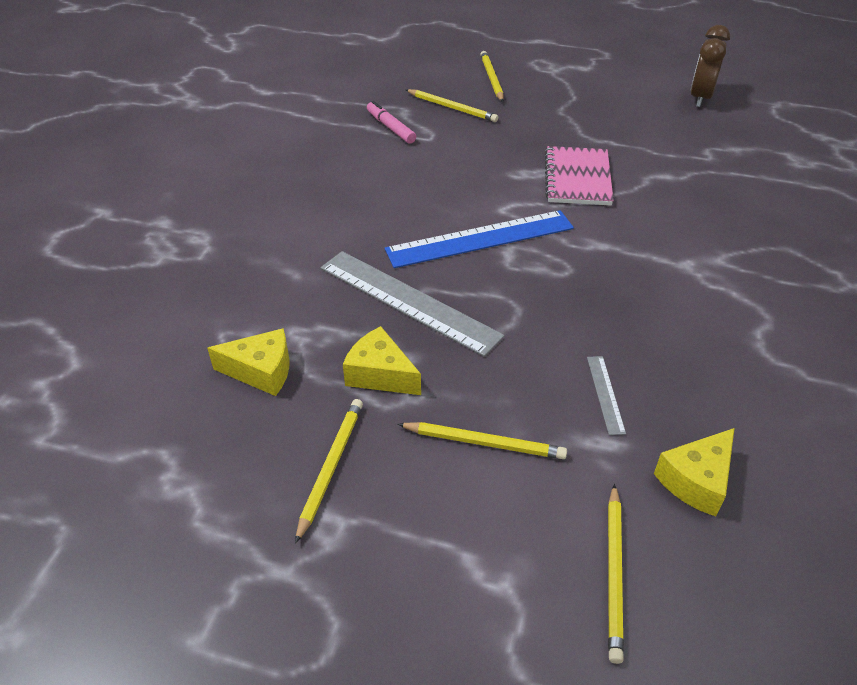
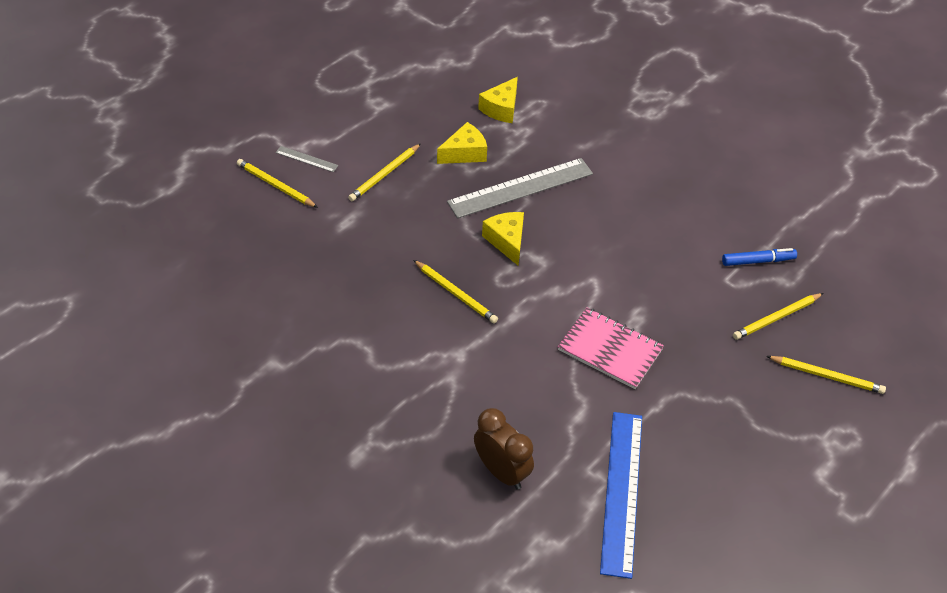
camera: 115 degrees right, 5 degrees up
(330, 467) = (413, 114): yellow pencil -> yellow pencil (456, 293)
(390, 128) = (758, 261): pink marker -> blue marker
(480, 238) = (564, 251): blue ruler -> blue ruler (622, 491)
(605, 394) = (378, 241): grey ruler -> grey ruler (306, 159)
(696, 480) = (294, 245): yellow cheese -> yellow cheese (507, 241)
(700, 98) = (704, 543): brown clock -> brown clock (501, 471)

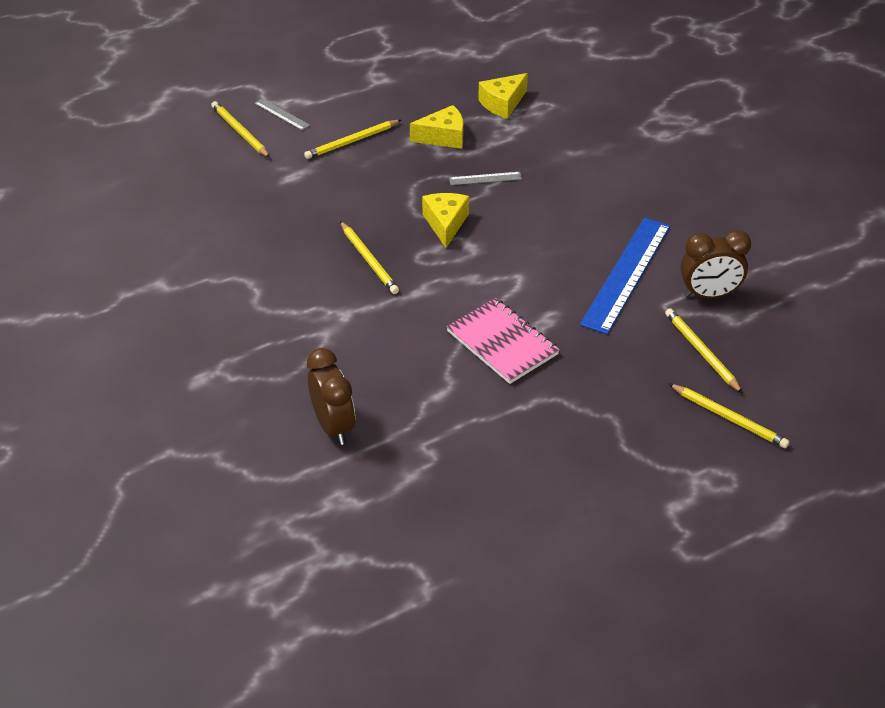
camera: 20 degrees right, 5 degrees down
(520, 187) = (485, 178): grey ruler -> grey ruler, size x0.44
(622, 491) = (447, 472): blue ruler -> blue ruler (626, 274)
(758, 261) = (709, 294): blue marker -> brown clock
(776, 318) = (701, 352): yellow pencil -> yellow pencil turned 75 degrees clockwise

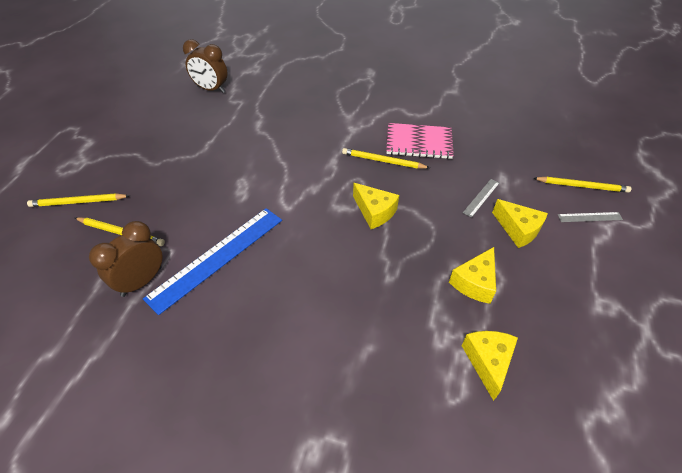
camera: 135 degrees right, 5 degrees up
(333, 426) = (290, 87): brown clock -> brown clock (211, 89)
(352, 141) = (518, 229): yellow pencil -> yellow cheese
(485, 178) = (397, 266): grey ruler -> grey ruler (481, 197)
(502, 343) = (253, 164): pink notebook -> pink notebook (419, 143)
(626, 274) = (217, 257): blue ruler -> blue ruler turned 60 degrees clockwise

